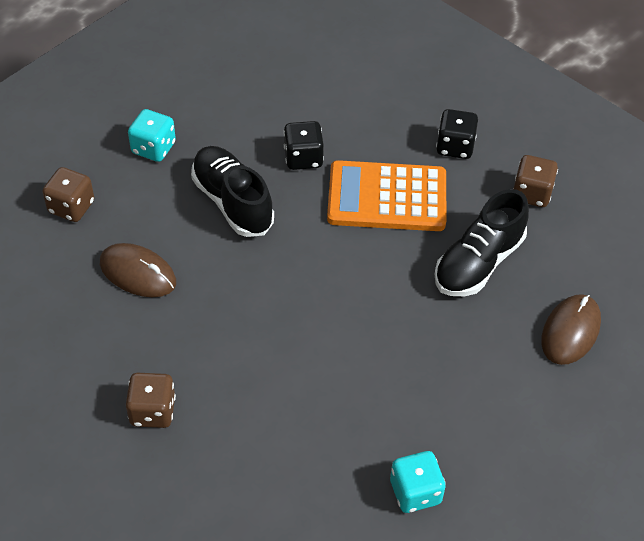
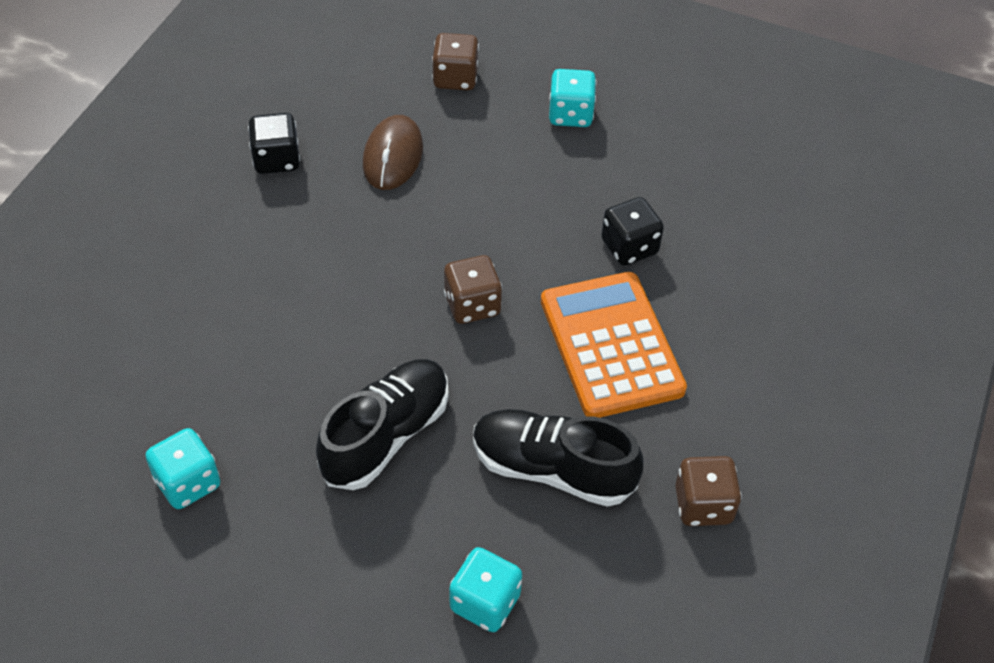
camera: 70 degrees right, 0 degrees up
(153, 411) = (223, 222): brown dice -> brown dice (472, 305)
(232, 202) = (528, 203): black shoe -> black shoe (386, 435)
(455, 146) = (737, 396): black dice -> black dice (277, 160)
(570, 331) = (485, 602): brown mouse -> turquoise dice

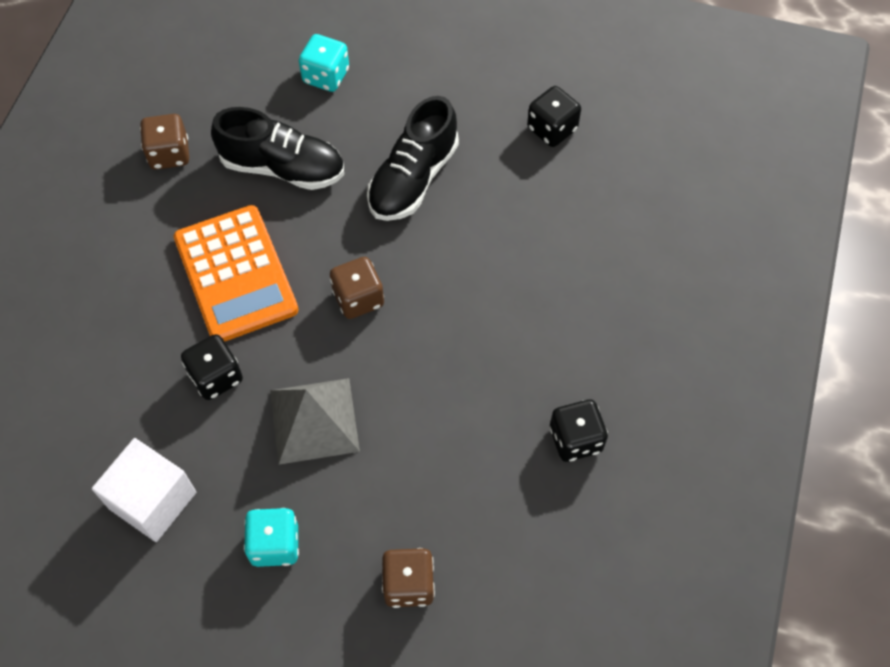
camera: 175 degrees right, 10 degrees up
(188, 483) = (552, 129): turquoise dice -> black dice
(393, 156) = (459, 460): brown mouse -> none
(529, 200) = (314, 420): none -> grey pyramid
(684, 155) = (152, 500): none -> white cube

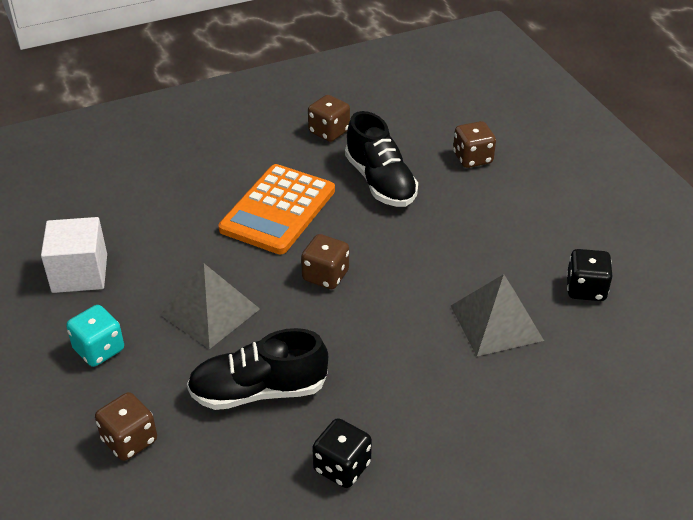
camera: 50 degrees right, 20 degrees down
(216, 377) = (195, 247): black dice -> none
(326, 76) = (472, 158): turquoise dice -> brown dice
(413, 178) = (450, 244): black shoe -> black shoe (258, 391)
(529, 217) = (496, 322): none -> grey pyramid

